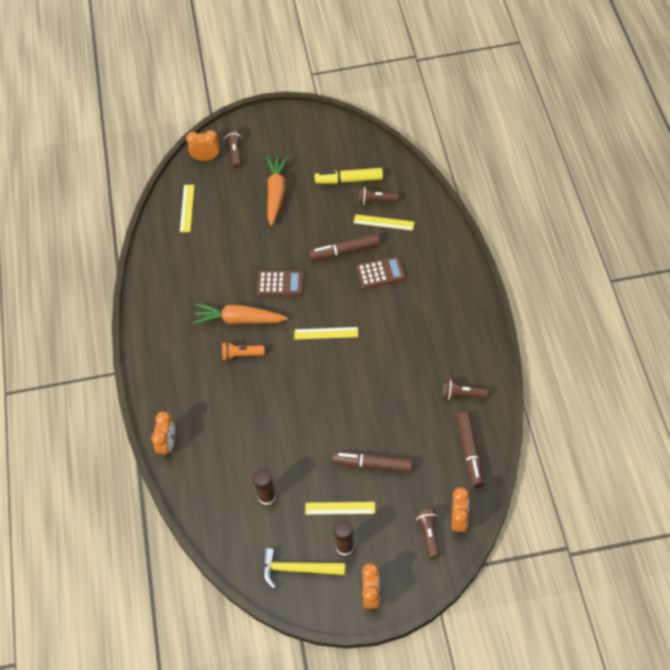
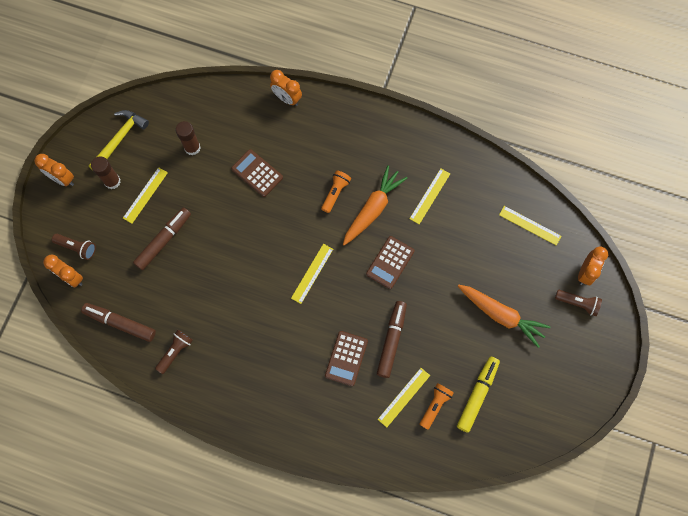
camera: 115 degrees right, 15 degrees up
(201, 285) = (430, 196): none -> yellow ruler
(260, 426) = (257, 173): none -> brown calculator
(376, 201) = (435, 405): brown flashlight -> orange flashlight

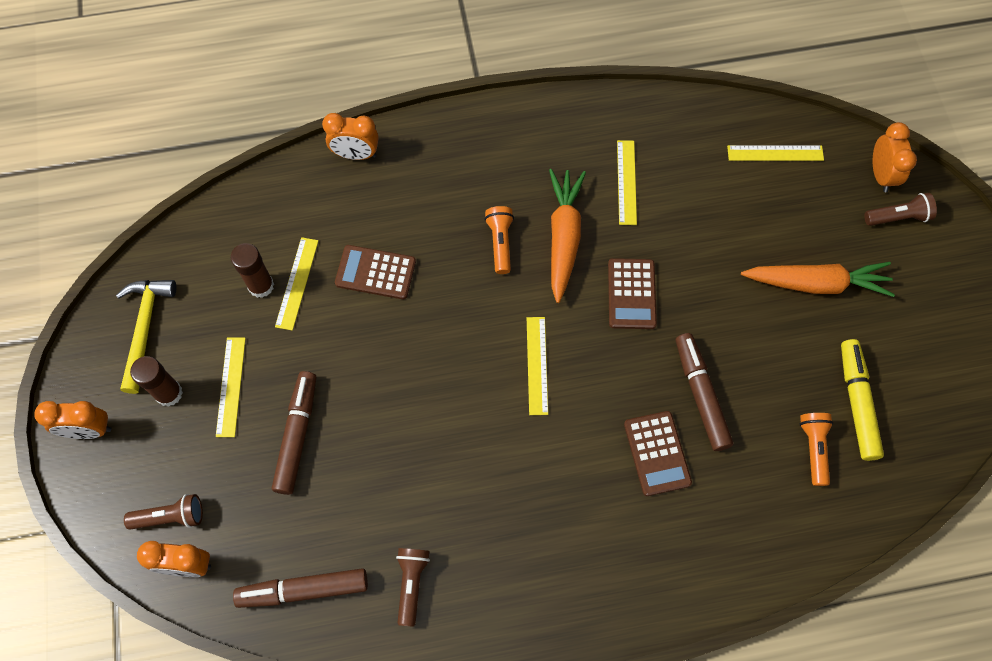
camera: 30 degrees left, 5 degrees down
(404, 397) = (766, 461): yellow ruler -> yellow ruler (297, 283)

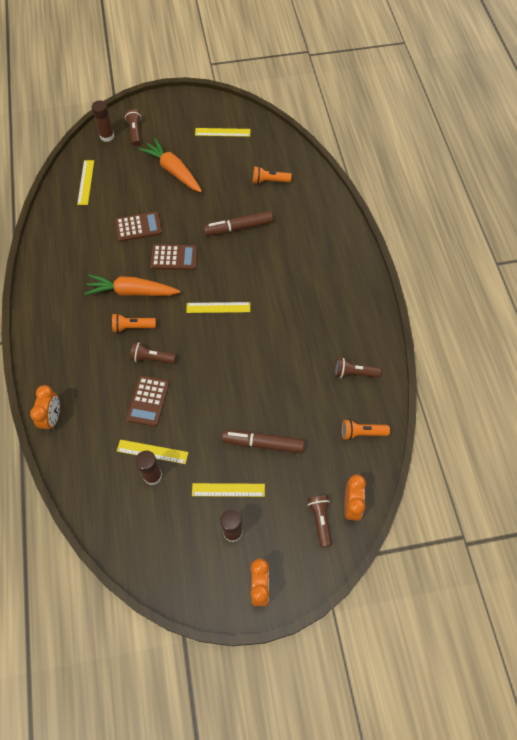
camera: 90 degrees left, 5 degrees down
(144, 329) = (182, 556): yellow hammer -> none
(304, 590) = (362, 433): brown marker -> orange flashlight
(446, 273) = (152, 358): none -> brown flashlight
(626, 182) = (96, 257): yellow ruler -> yellow ruler (222, 132)
(657, 453) = (273, 250): brown calculator -> brown calculator (138, 227)
(816, 283) = (173, 171): orange carrot -> orange carrot turned 45 degrees counterclockwise
(857, 403) = (244, 161): yellow marker -> none
(881, 175) = (107, 136): orange clock -> brown glue stick

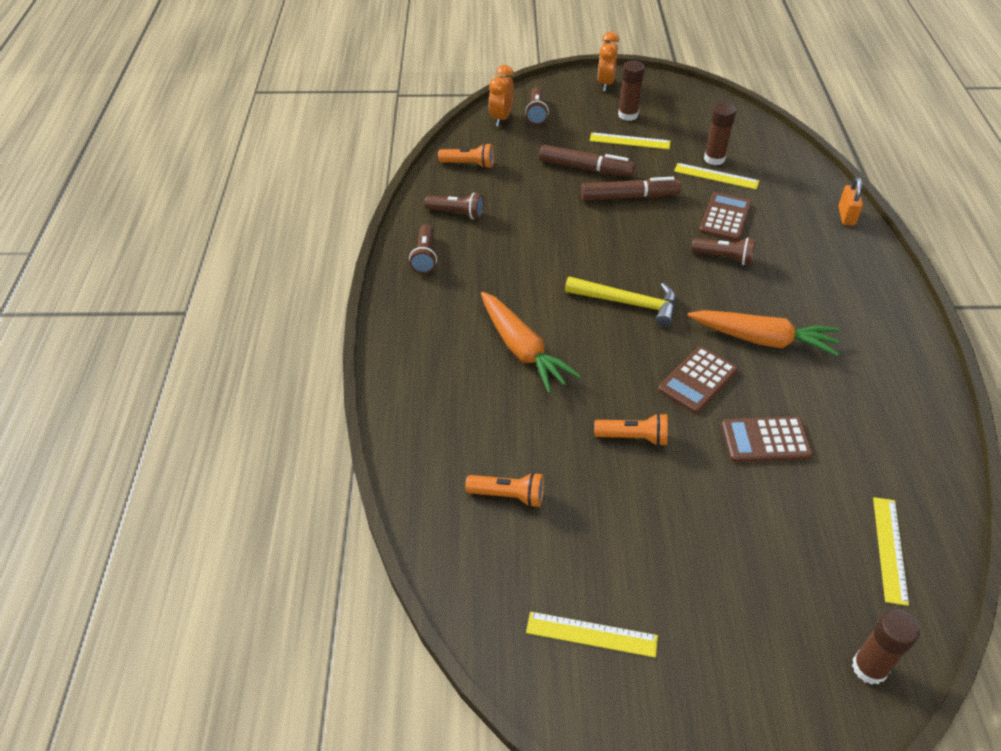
camera: 170 degrees left, 15 degrees down
(52, 418) = (846, 216): orange clock -> orange padlock
(132, 327) = (756, 295): orange flashlight -> orange flashlight (633, 437)
(135, 132) = (802, 670): brown flashlight -> brown flashlight (425, 256)
(173, 171) = (705, 548): orange carrot -> orange carrot (522, 350)
(174, 257) = (698, 380): brown calculator -> brown calculator turned 60 degrees counterclockwise
(218, 307) = (628, 303): yellow ruler -> yellow hammer
(238, 228) = (582, 414): brown marker -> brown marker (629, 197)

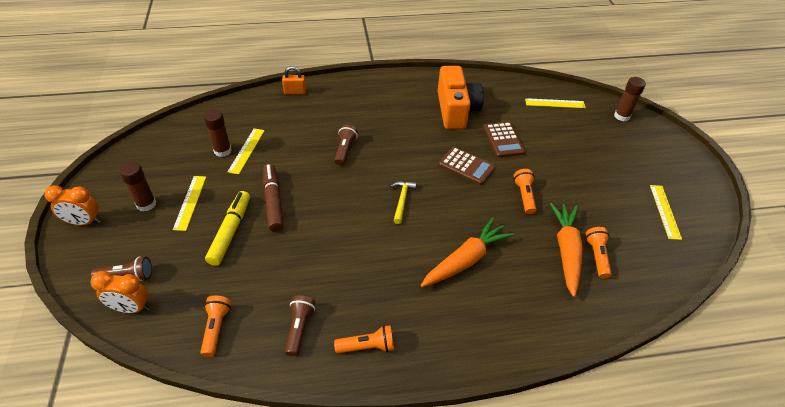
camera: 100 degrees left, 0 degrees up
(425, 256) = (367, 346): brown flashlight -> orange flashlight
(585, 168) = (230, 232): brown marker -> yellow marker
(628, 303) = (402, 200): yellow hammer -> yellow hammer, size x0.65
(725, 217) = (299, 148): brown calculator -> none
(763, 340) = (422, 136): orange carrot -> orange carrot (566, 251)
(837, 390) = (456, 110): none -> orange camera

